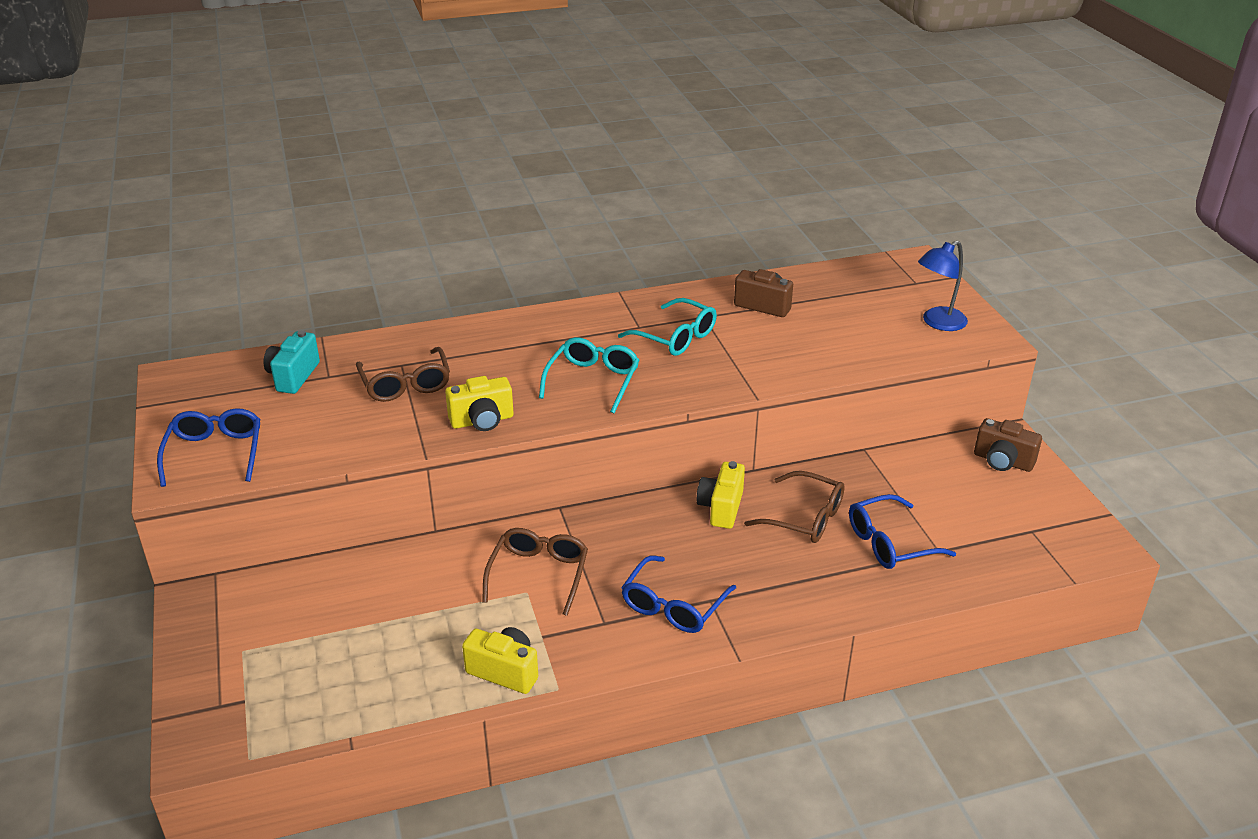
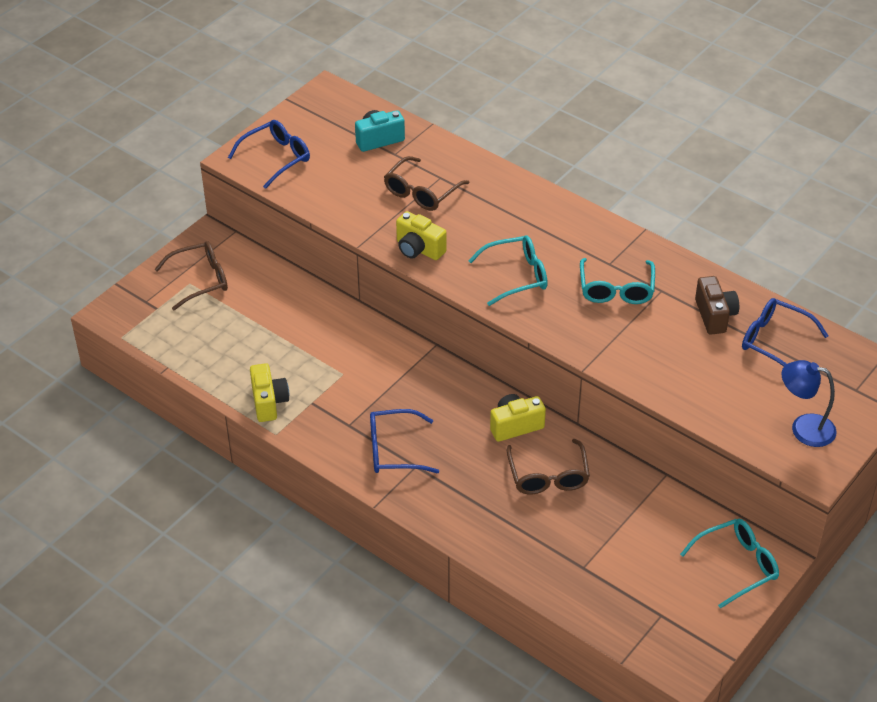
camera: 55 degrees right, 10 degrees up
(539, 574) = (363, 370): brown glasses -> brown glasses (200, 280)
(889, 543) = (565, 535): blue glasses -> blue glasses (774, 341)
(1002, 461) = (737, 565): brown camera -> turquoise glasses

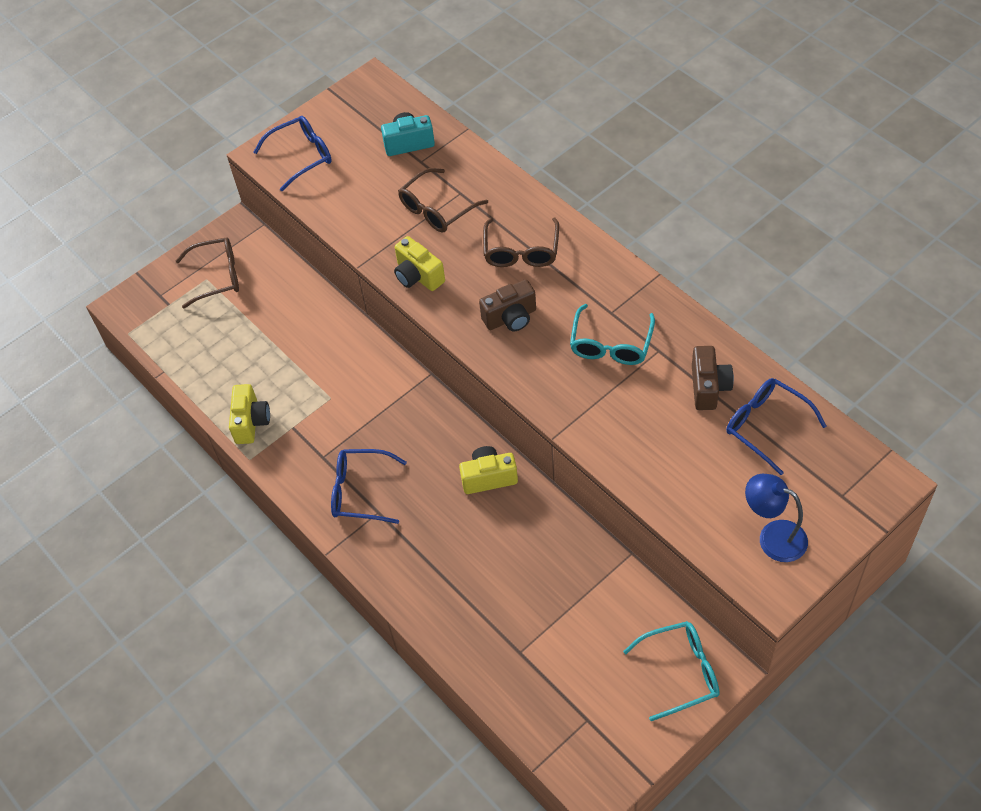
camera: 15 degrees right, 10 degrees up
(516, 276) = (510, 318): turquoise glasses -> brown camera
(548, 476) = (508, 540): brown glasses -> brown glasses (521, 251)

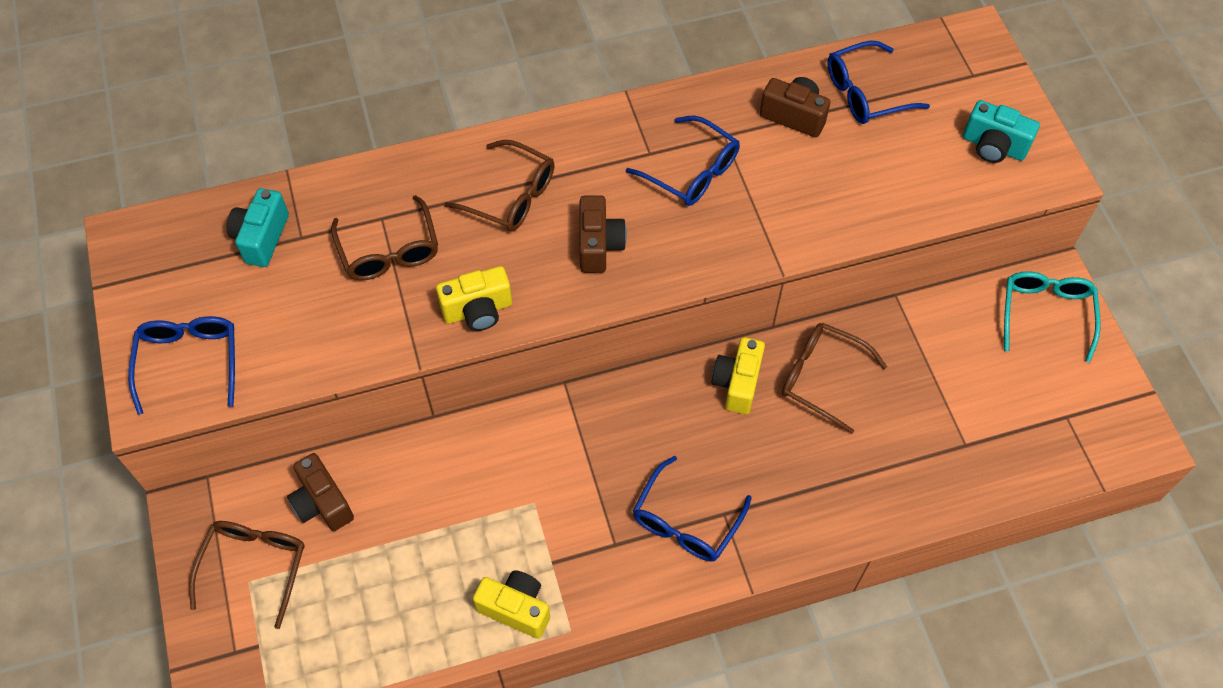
camera: 70 degrees left, 5 degrees up
(274, 288) = (322, 503): none -> brown camera
(524, 530) = (821, 378): none -> brown glasses
(611, 344) = (692, 171): turquoise glasses -> blue glasses
(773, 536) = (993, 146): blue lamp -> turquoise camera

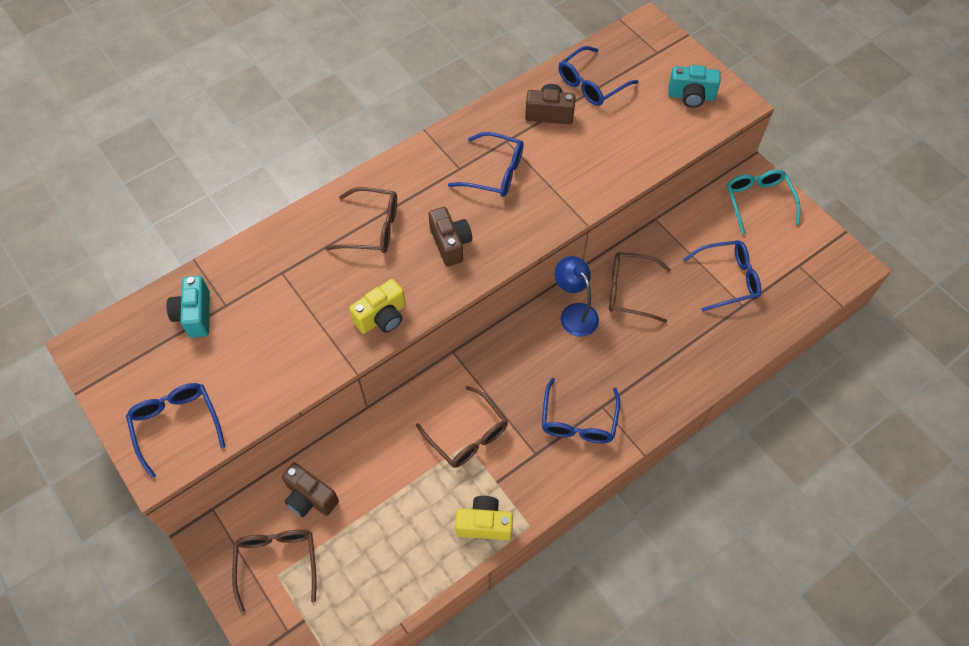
camera: 20 degrees left, 0 degrees up
(389, 251) = (297, 295): brown glasses -> brown glasses (467, 435)
(737, 383) = (574, 313): yellow camera -> blue lamp
(960, 404) = (728, 279): none -> blue glasses

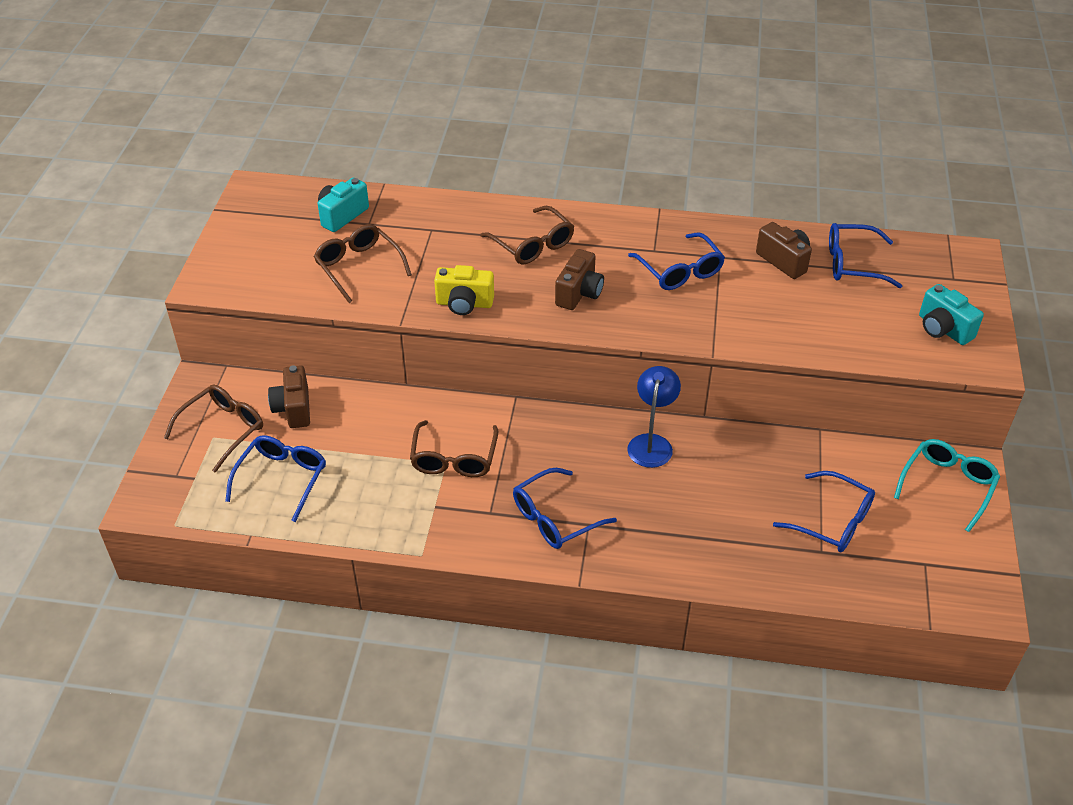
camera: 45 degrees right, 15 degrees down
(176, 425) = (247, 269): blue glasses -> blue glasses (282, 479)
(484, 524) = (389, 525): yellow camera -> none
(629, 291) = (723, 463): brown glasses -> brown glasses (358, 267)

